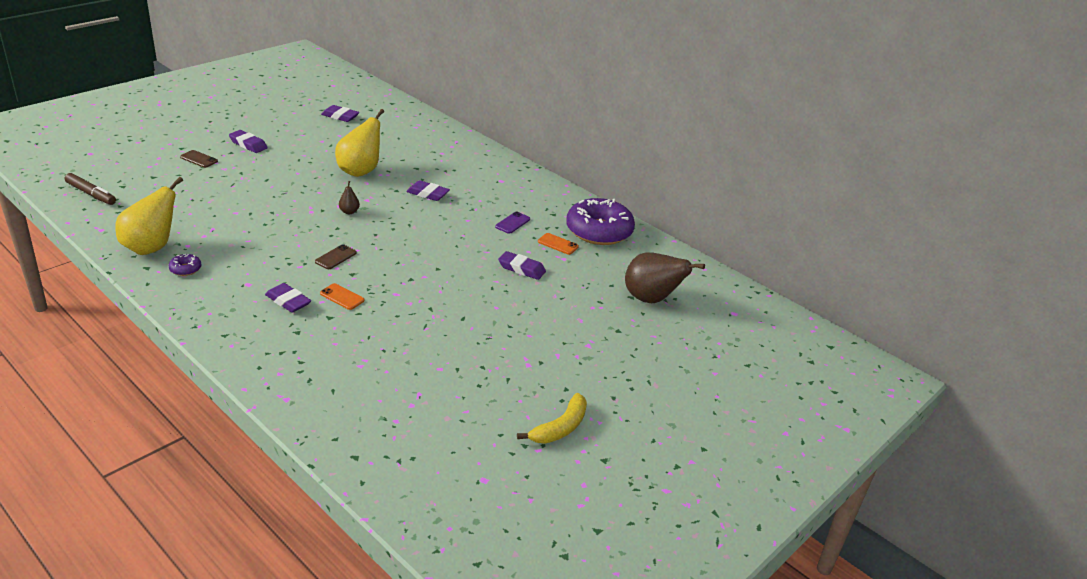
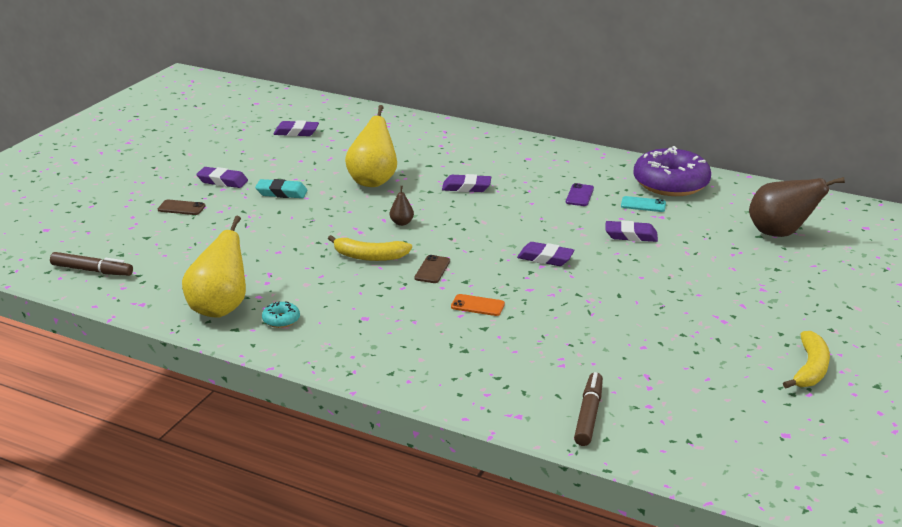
camera: 15 degrees left, 5 degrees down
(185, 269) = (281, 320): purple donut -> turquoise donut
(282, 164) = (281, 193): none -> turquoise eraser
(288, 301) = (425, 324): purple eraser -> purple eraser (545, 258)
(298, 234) = (369, 256): none -> yellow banana
(340, 414) = (588, 415): none -> brown marker
(558, 244) = (643, 205): orange phone -> turquoise phone

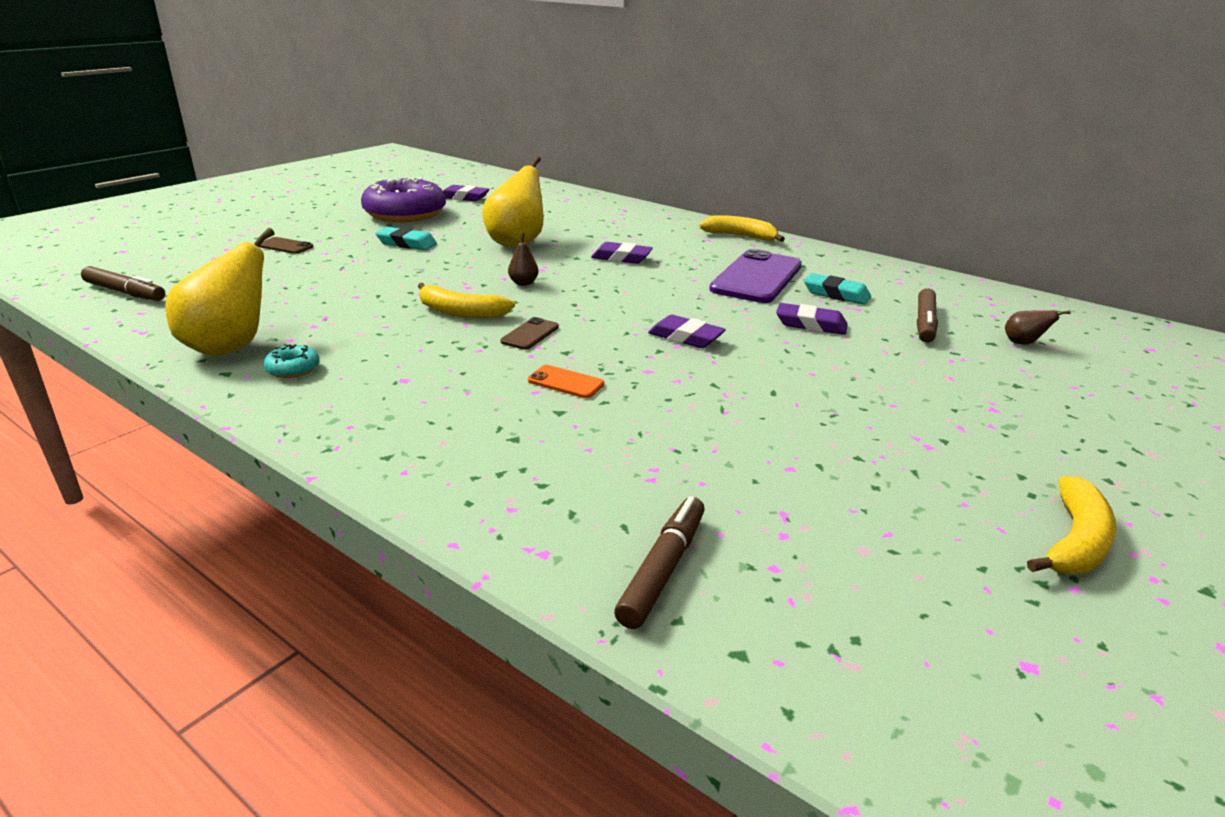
camera: 10 degrees right, 0 degrees up
(222, 181) = (352, 228): purple eraser -> none
(554, 152) = (741, 236): none -> yellow banana
(579, 195) = (757, 278): purple phone -> purple phone, size x2.25
(643, 205) = (836, 294): turquoise phone -> turquoise eraser
(670, 183) = (877, 277): purple donut -> purple donut (405, 214)
(711, 224) = (924, 323): none -> brown marker
(780, 233) = (1023, 343): brown pear -> brown pear, size x0.44

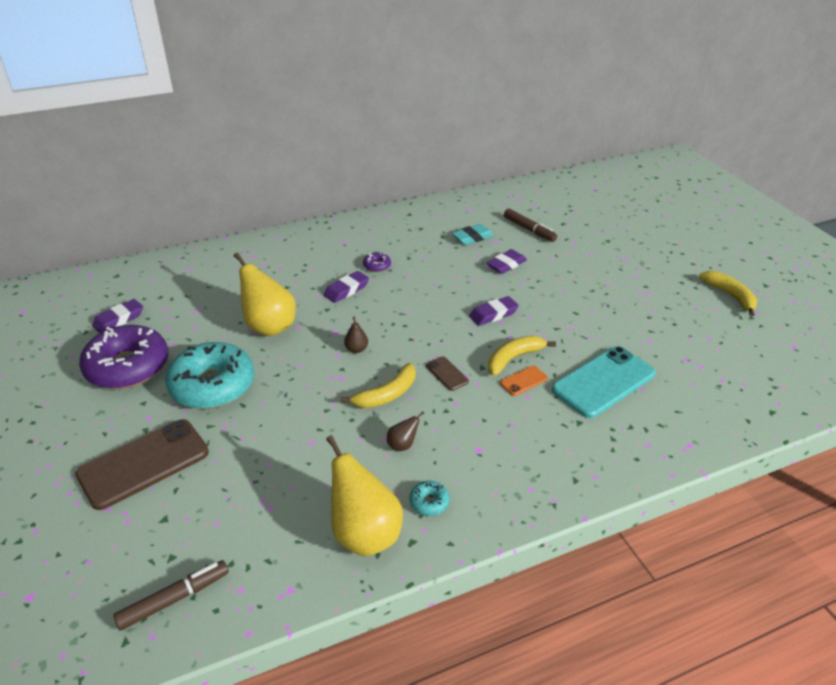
camera: 60 degrees left, 10 degrees up
(285, 246) = (144, 463): brown phone -> brown phone, size x2.25
(406, 243) = (212, 385): turquoise eraser -> turquoise donut
(628, 442) = (603, 382): none -> turquoise phone
(663, 569) = (714, 411): brown marker -> none
(687, 261) = (377, 266): none -> purple donut
(741, 236) = (352, 227): yellow banana -> yellow banana (513, 358)
(757, 278) = (427, 252): purple phone -> none
(1023, 343) = (569, 215): brown pear -> brown pear (402, 445)

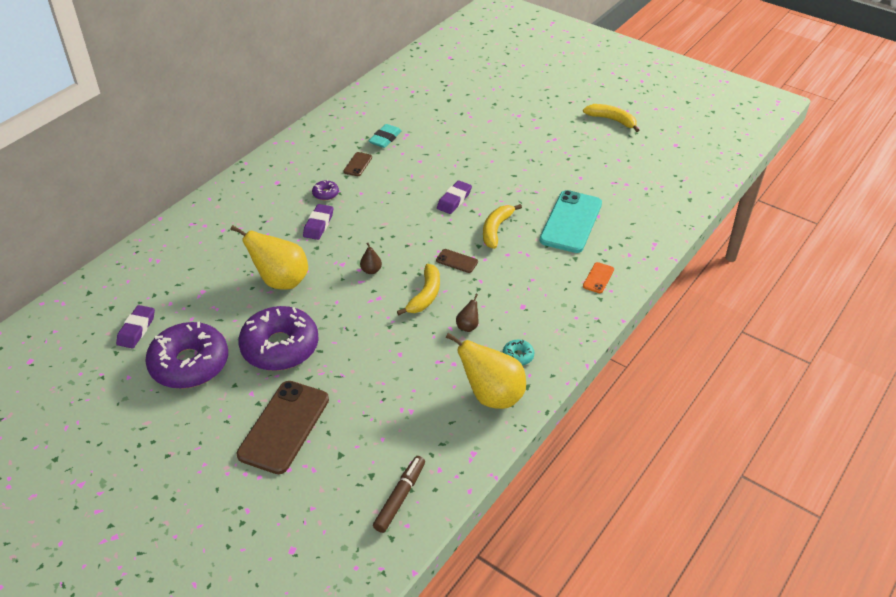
camera: 30 degrees left, 5 degrees up
(212, 385) = (280, 347): turquoise donut -> purple donut
(428, 251) = (358, 164): none -> brown phone
(506, 265) = (431, 154): purple eraser -> none
(523, 381) = (516, 244): orange phone -> orange phone (598, 278)
(529, 230) = (426, 115): brown marker -> none

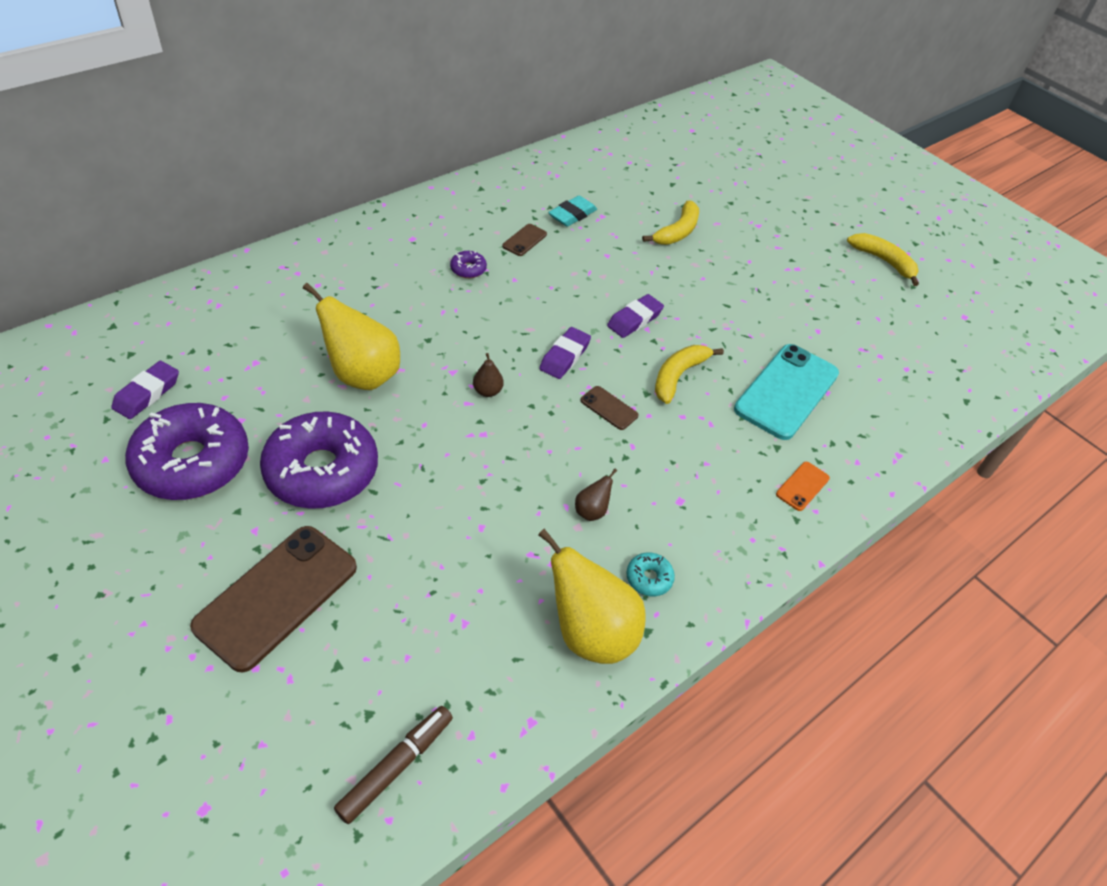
camera: 10 degrees right, 5 degrees up
(318, 225) = (442, 309): purple eraser -> purple eraser (564, 356)
(425, 295) = (548, 447): yellow banana -> yellow banana (677, 232)

